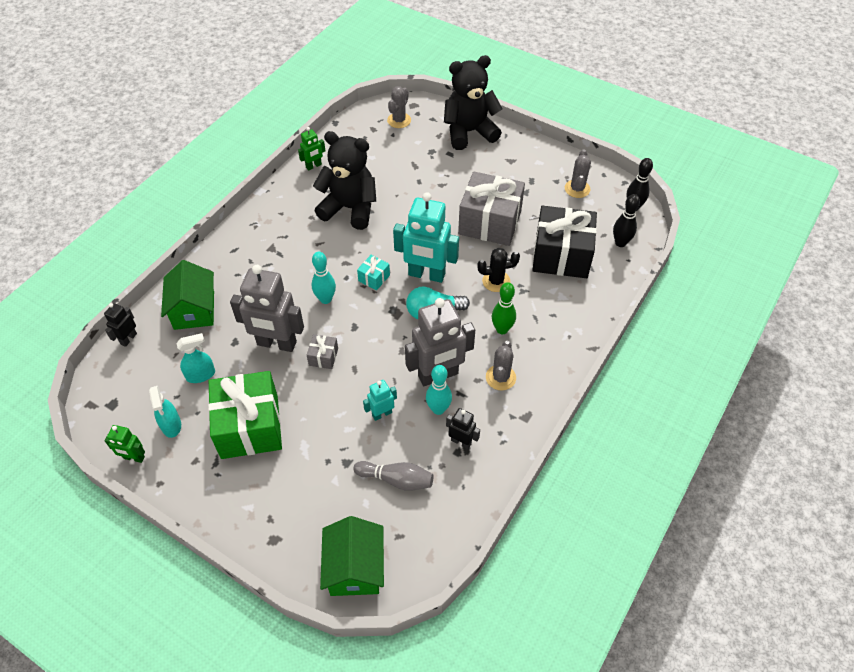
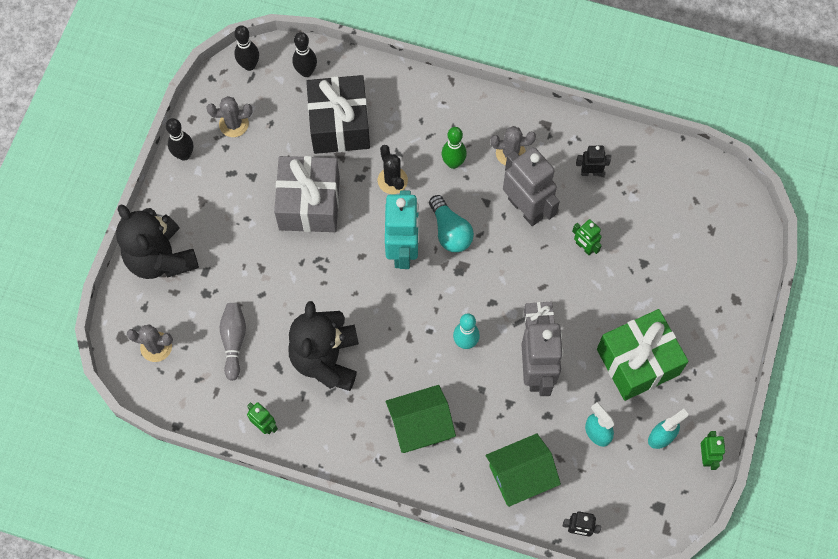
camera: 105 degrees left, 15 degrees up
(355, 568) = (735, 227): green house -> green house (420, 425)
(374, 278) = (422, 302): turquoise gift -> none
(382, 414) = (584, 247): turquoise robot -> green robot
(396, 479) = (645, 216): grey bowling pin -> grey bowling pin (234, 341)
(438, 409) = (563, 199): turquoise bowling pin -> none
(461, 442) = (590, 172): black robot -> black robot turned 75 degrees clockwise
(555, 156) = (184, 155): none -> black bowling pin

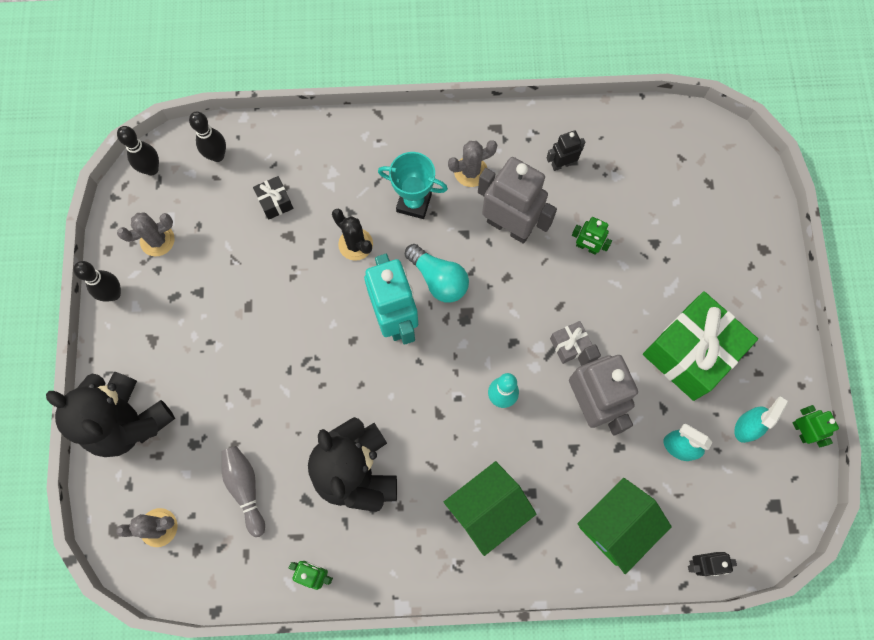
camera: 20 degrees left, 5 degrees up
(309, 203) = (274, 301): grey gift -> none
(339, 125) = (275, 202): black gift -> black gift, size x0.43
(453, 163) = (414, 203): green bowling pin -> turquoise trophy

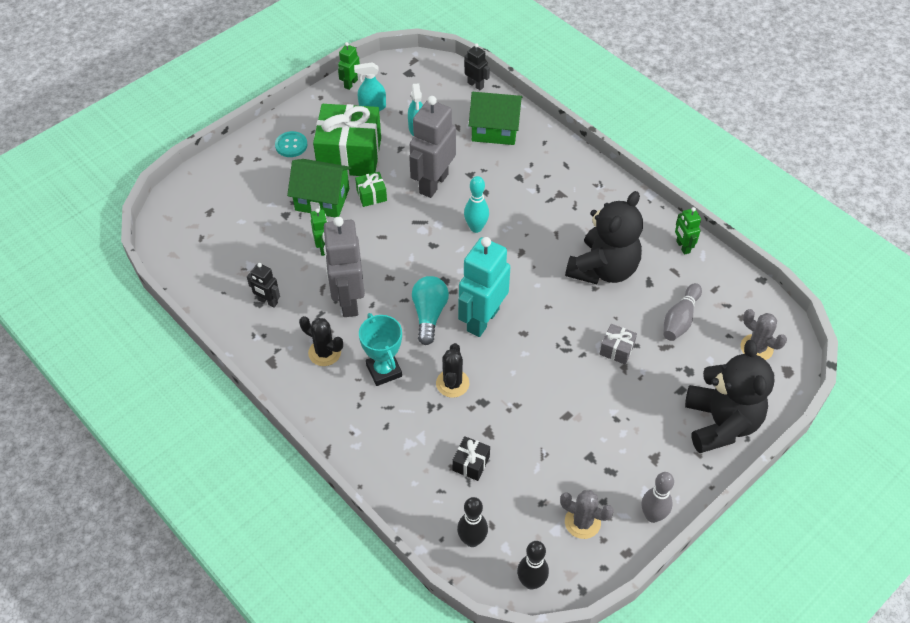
camera: 130 degrees left, 20 degrees down
(113, 294) = (652, 516): black bowling pin -> grey bowling pin
(470, 171) = (324, 352): grey cactus -> black cactus
(487, 509) = (551, 191): green house -> green house (322, 199)
(569, 345) = (405, 215): grey gift -> grey gift (616, 349)
(619, 334) = (371, 195): none -> green gift
(747, 309) = (291, 145): none -> turquoise button

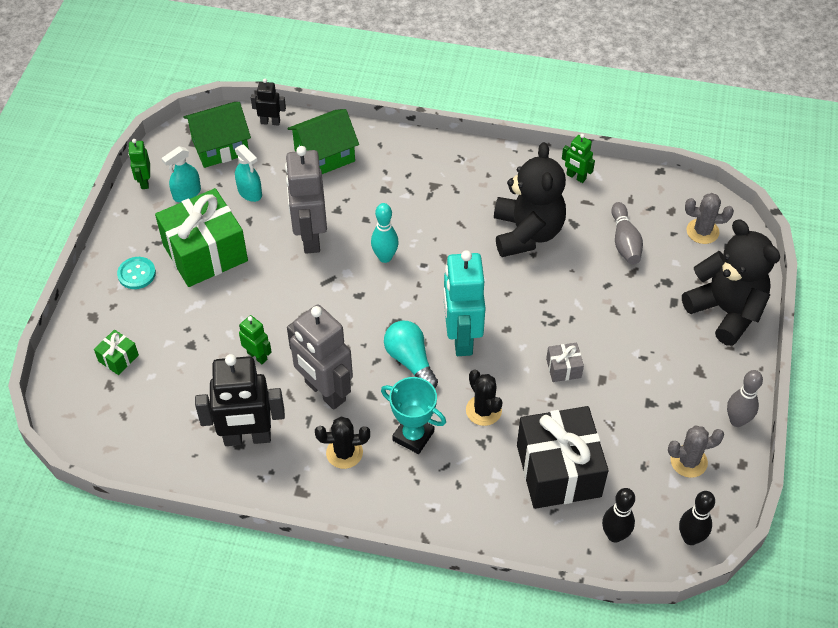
camera: 35 degrees left, 0 degrees up
(268, 301) = (247, 438): black robot -> black robot, size x2.06
(322, 199) = (215, 310): green house -> green house (220, 147)
(371, 195) = (260, 280): green gift -> green gift (118, 358)
(471, 463) = (558, 470): black gift -> black gift, size x2.34
(616, 349) = (595, 298): grey gift -> grey gift (563, 368)

